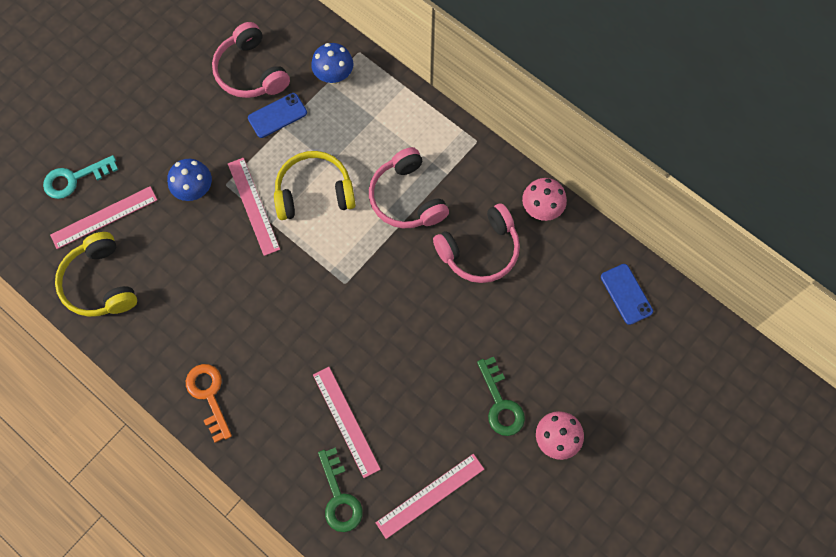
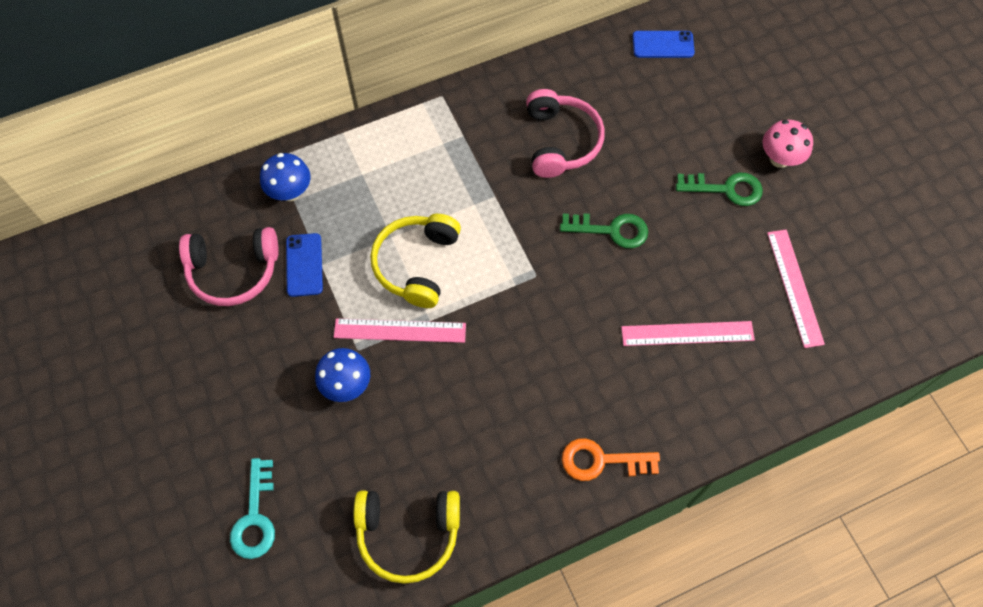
camera: 65 degrees left, 5 degrees down
(104, 217) = (325, 499): pink ruler -> none
(339, 497) = (765, 371): green key -> green key (611, 230)
(407, 198) = (470, 181): pink headphones -> none
(541, 209) = (544, 73): pink mushroom -> none

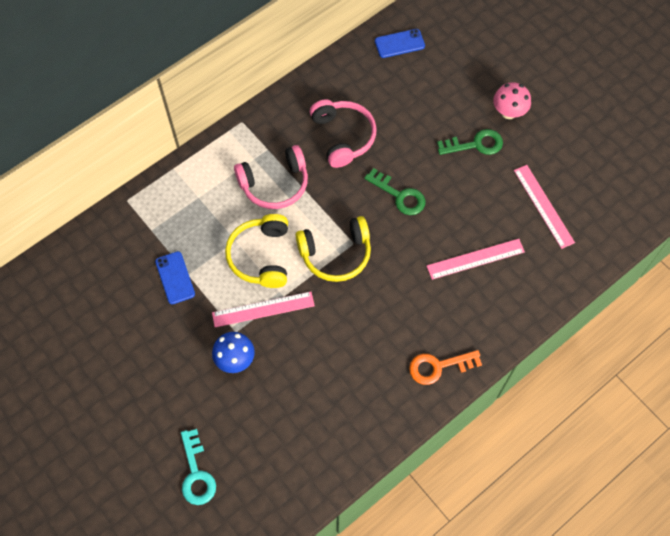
camera: 15 degrees left, 0 degrees up
(233, 271) = (121, 295): pink headphones -> pink headphones (275, 184)
(290, 192) = (146, 224): blue mushroom -> none
(408, 533) = (313, 455): yellow headphones -> yellow headphones (336, 254)
(611, 230) = (399, 195): green key -> green key turned 45 degrees clockwise

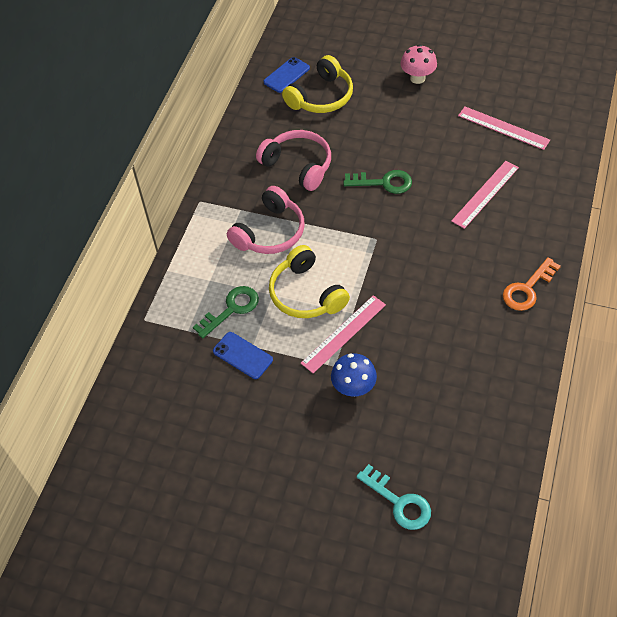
camera: 30 degrees left, 10 degrees down
(336, 254) = (369, 255): yellow headphones -> yellow headphones (321, 97)
(475, 144) = (412, 114): green key -> green key (231, 309)

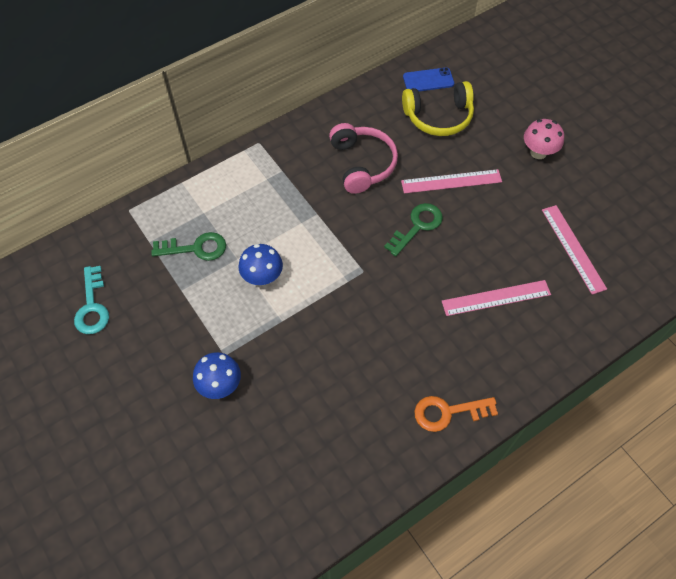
camera: 35 degrees right, 5 degrees up
(242, 355) = (167, 292): blue phone -> none
(270, 232) = (285, 205): pink headphones -> none
(306, 293) = (262, 277): yellow headphones -> blue mushroom
(344, 333) = (258, 333): pink ruler -> pink ruler (451, 181)
(383, 182) = (417, 226): green key -> green key turned 90 degrees counterclockwise
(399, 502) = (158, 512): turquoise key -> turquoise key (92, 306)

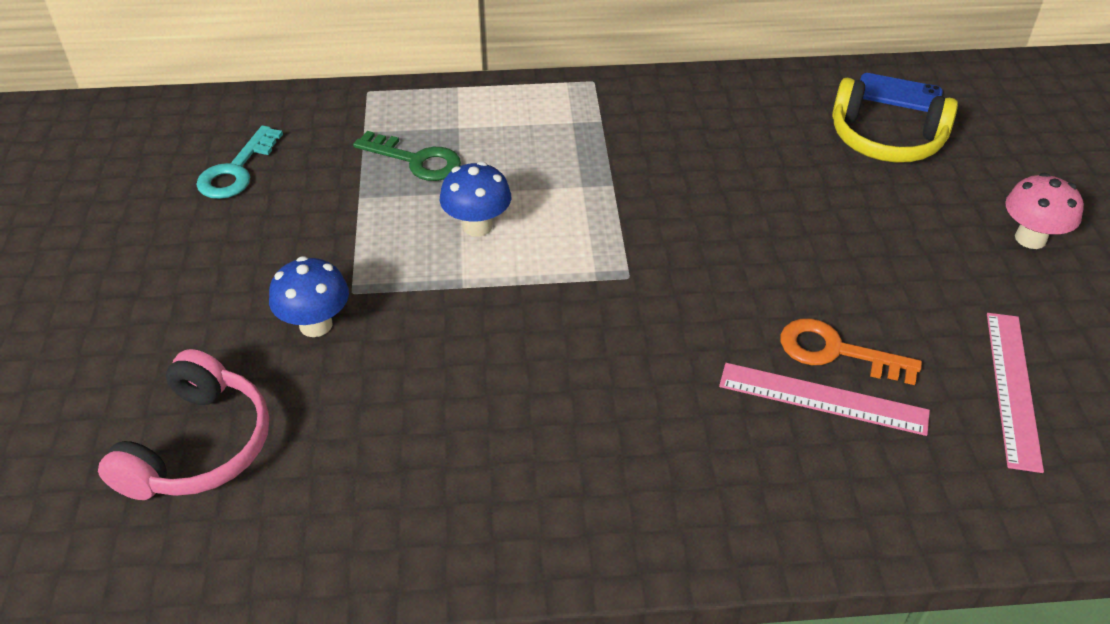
camera: 30 degrees right, 15 degrees down
(362, 164) = (724, 153): pink headphones -> pink headphones (198, 446)
(417, 226) = (755, 255): green key -> none
(448, 412) = (625, 519): orange key -> orange key (836, 352)
(451, 181) = (851, 222): pink ruler -> none

